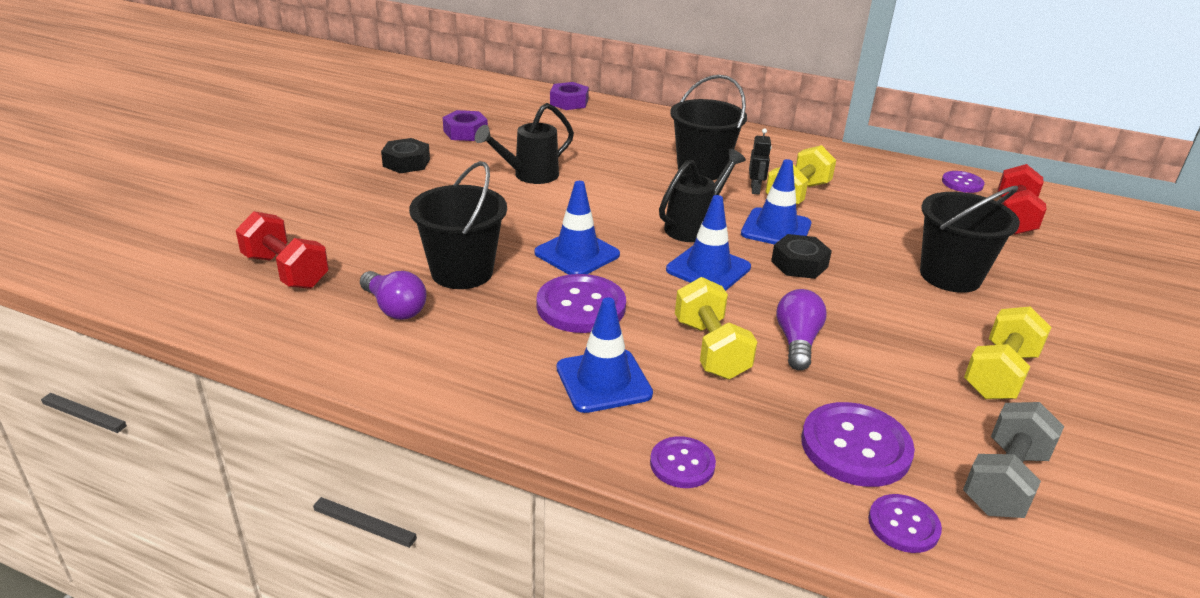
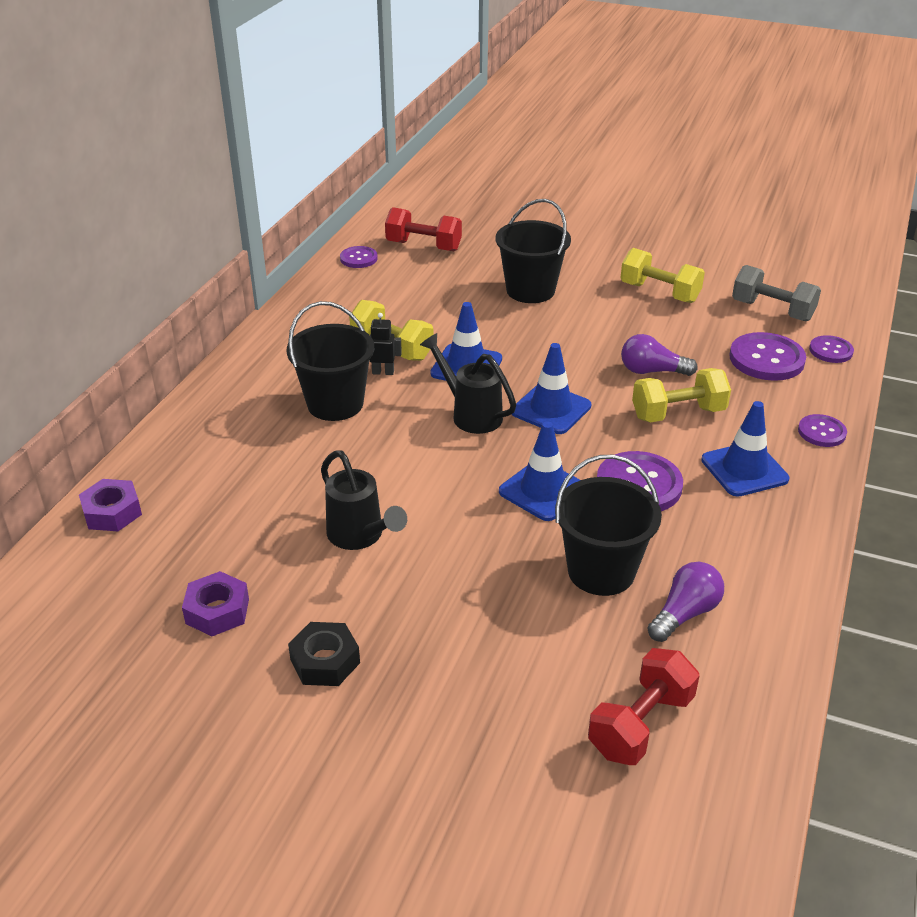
camera: 90 degrees left, 5 degrees up
(799, 264) = (529, 359): black nut -> none

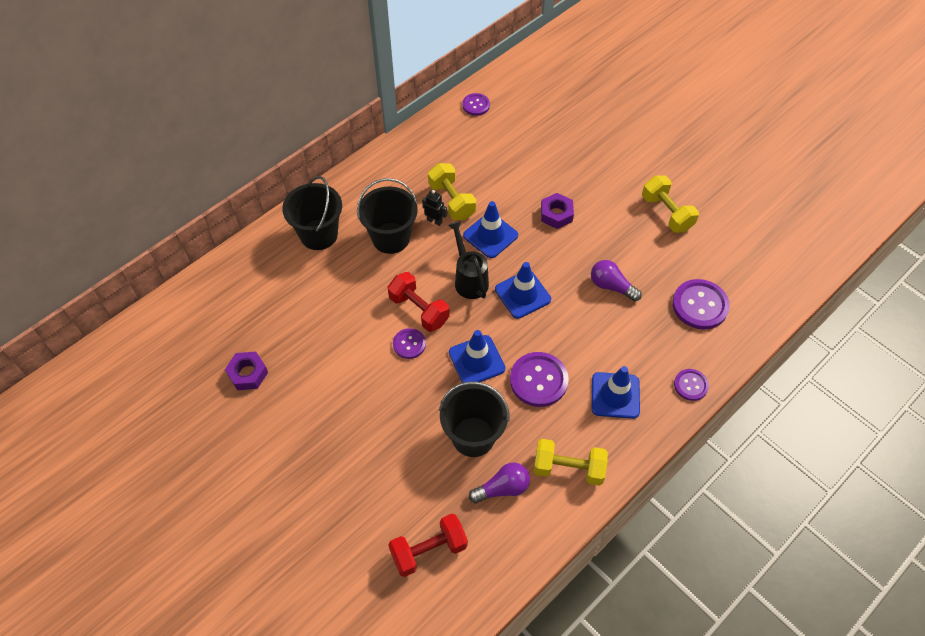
camera: 25 degrees right, 20 degrees up
(112, 512) = (225, 277): purple nut -> purple nut (556, 214)
(325, 661) = (286, 433): black nut -> none
(360, 537) = (350, 352): black watering can -> none
(423, 246) = (527, 107): red dumbbell -> red dumbbell (419, 310)
(530, 290) = (575, 178): black bucket -> black bucket (319, 234)
(678, 413) = (604, 331): yellow dumbbell -> yellow dumbbell (568, 468)
(772, 310) = (738, 260): grey dumbbell -> none
(830, 351) = (753, 315): purple button -> purple button (409, 344)

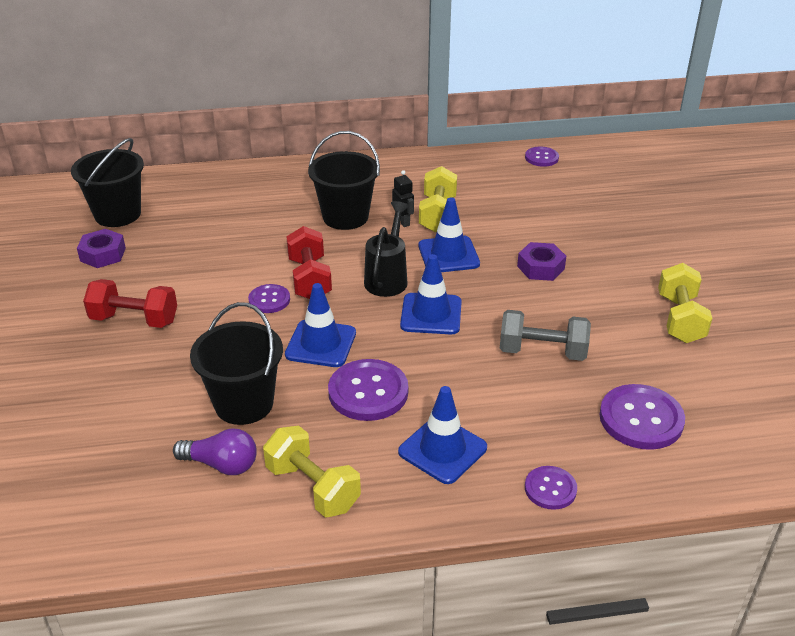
camera: 35 degrees right, 20 degrees down
(319, 234) = (282, 189): black bucket -> black bucket (117, 214)
(428, 550) = (85, 474): red dumbbell -> red dumbbell (134, 320)
(611, 286) = (542, 352): purple light bulb -> grey dumbbell

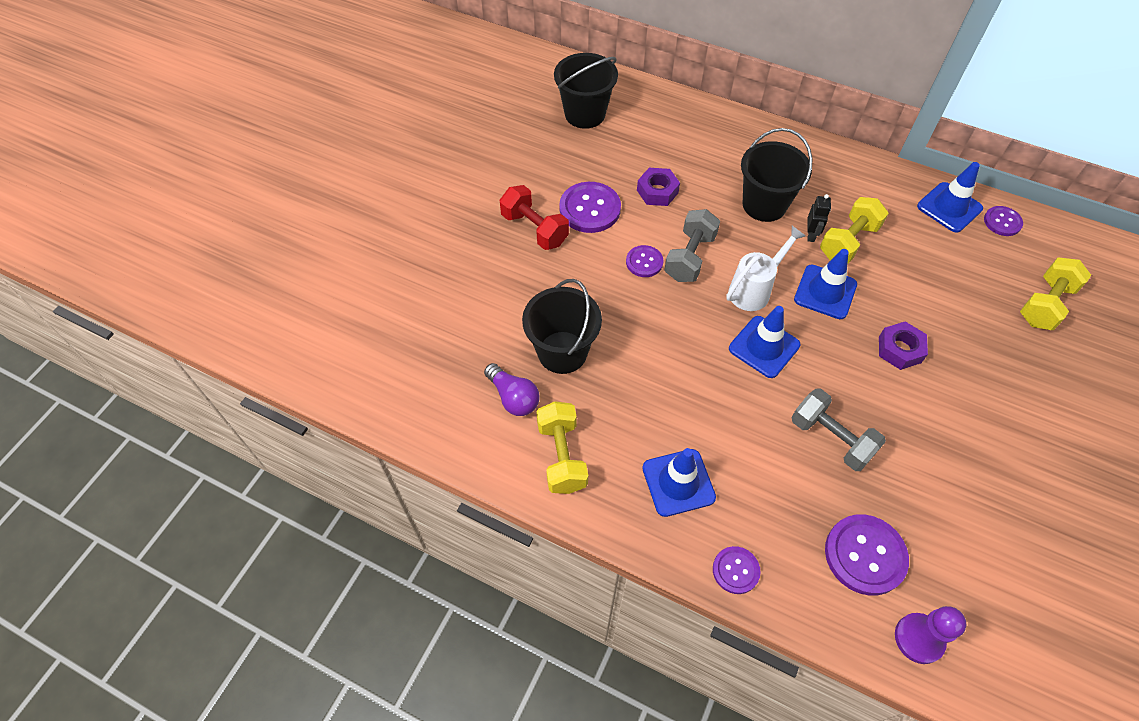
camera: 35 degrees right, 20 degrees up
(103, 254) = (550, 151): purple nut -> purple nut (657, 191)
(310, 279) = (689, 257): red dumbbell -> grey dumbbell
(321, 344) = (655, 328): blue traffic cone -> blue traffic cone (949, 207)
(368, 392) = (659, 395): purple button -> purple button (590, 209)
(388, 278) = (754, 289): black watering can -> white watering can
(680, 319) = (989, 477): yellow dumbbell -> yellow dumbbell (1045, 304)
(732, 454) = (919, 638): none -> purple pawn

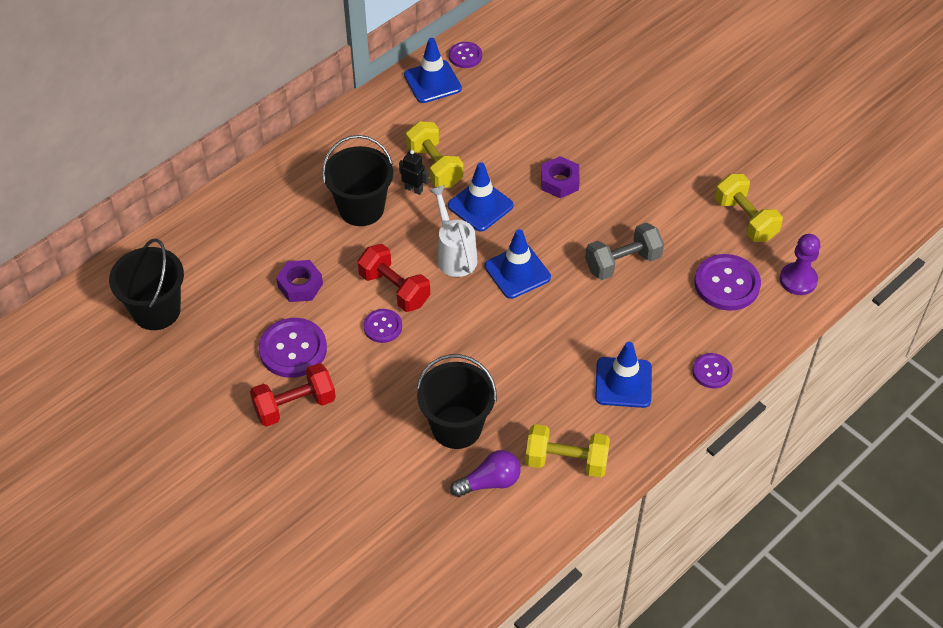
camera: 70 degrees left, 5 degrees down
(689, 257) = (394, 289): grey dumbbell -> red dumbbell
(1045, 304) = (558, 72): yellow dumbbell -> yellow dumbbell (745, 219)

